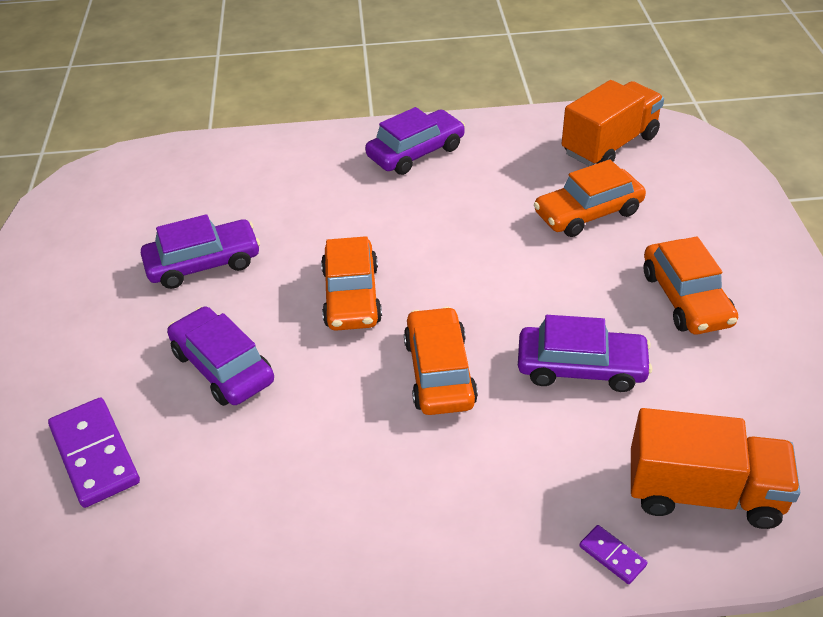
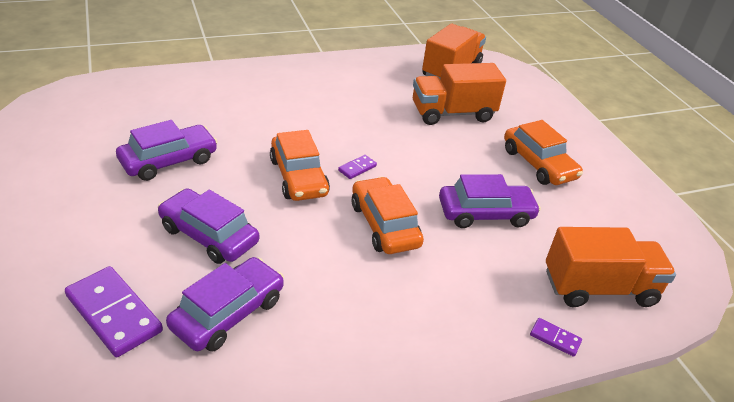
camera: 20 degrees left, 5 degrees down
(416, 152) = (315, 78): purple car -> purple car (228, 313)
(430, 288) = (357, 168): none -> purple domino
(588, 213) = (452, 113): orange car -> orange truck

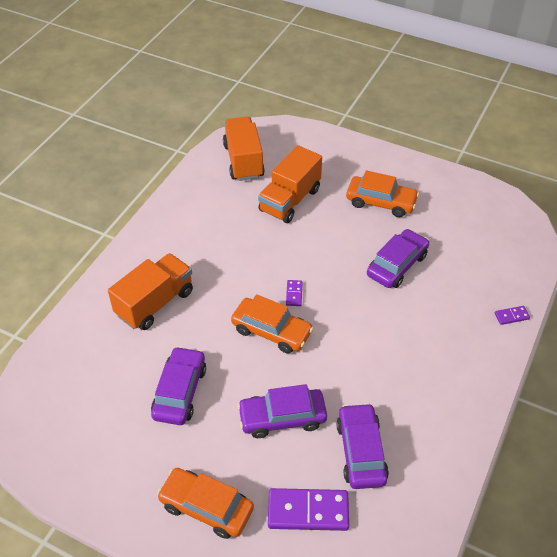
camera: 40 degrees left, 10 degrees up
(384, 225) = (359, 321): orange car -> orange car (206, 507)
(599, 288) = (497, 266): orange truck -> orange truck (155, 303)

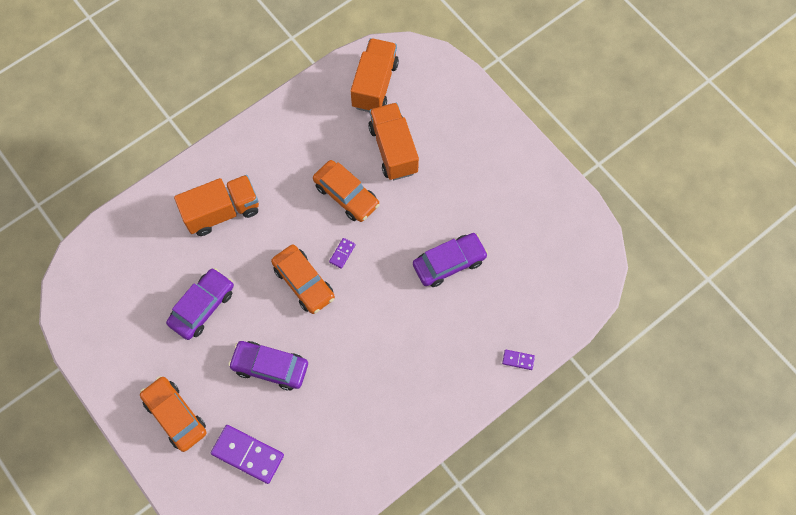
camera: 25 degrees right, 20 degrees up
(290, 200) = (393, 149): orange truck -> orange truck turned 105 degrees clockwise
(361, 451) = (315, 425): purple car -> none
(381, 202) = (476, 187): orange car -> orange car (346, 195)

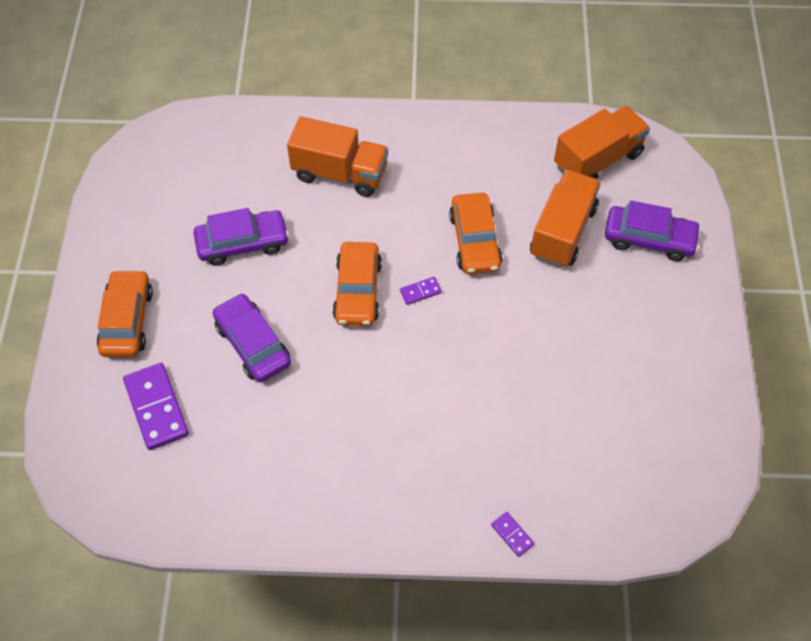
camera: 40 degrees right, 10 degrees down
(449, 263) = (524, 380): purple car -> purple car (649, 239)

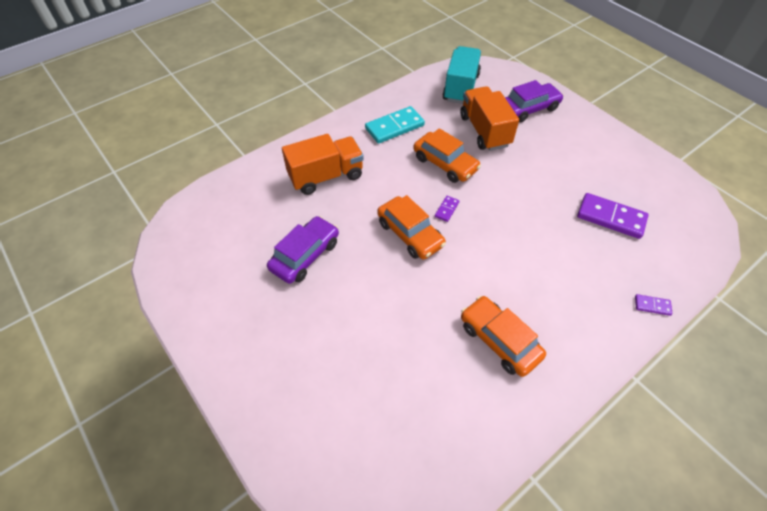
camera: 40 degrees left, 5 degrees down
(127, 320) = (271, 363): orange car -> orange car (499, 340)
(156, 408) = (356, 407): purple domino -> purple domino (611, 217)
(253, 344) = (379, 312): purple car -> none
(467, 161) = (394, 127): none -> turquoise domino
(598, 160) = (460, 88): orange truck -> turquoise truck

